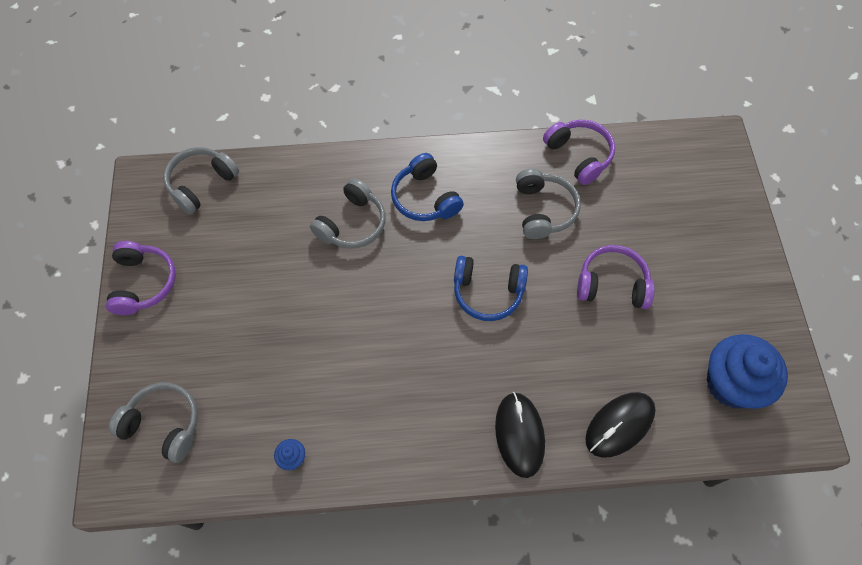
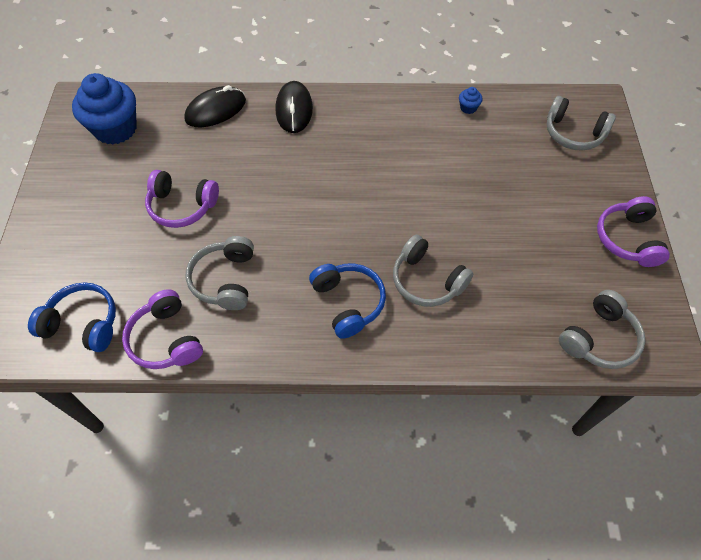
camera: 175 degrees left, 5 degrees down
(352, 224) = (427, 280): grey headphones -> grey headphones turned 90 degrees counterclockwise
(488, 292) = (299, 208): blue headphones -> blue headphones (83, 323)

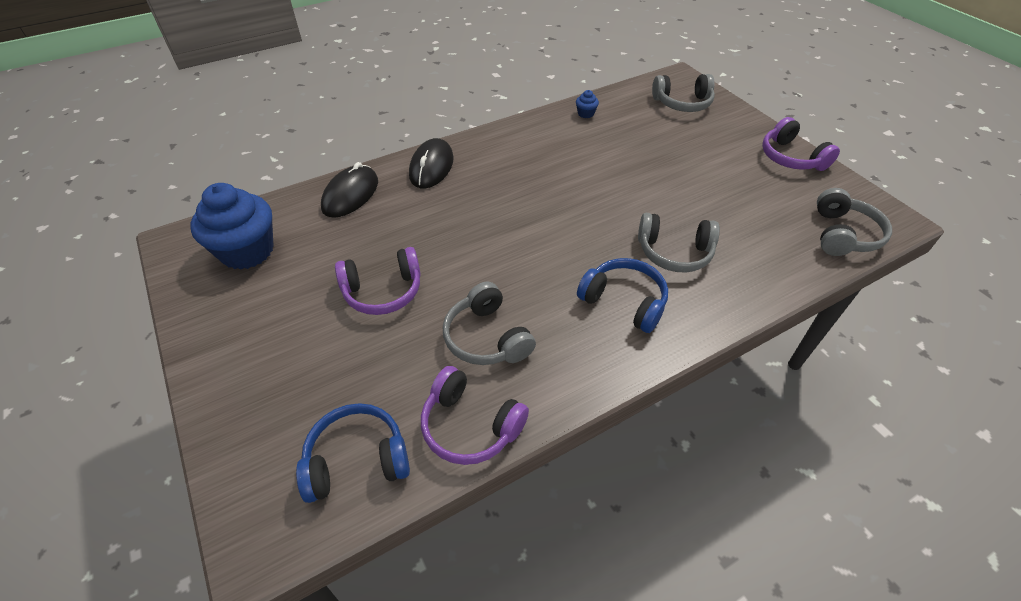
camera: 30 degrees left, 10 degrees down
(294, 109) = (431, 167): black mouse -> black mouse turned 45 degrees clockwise

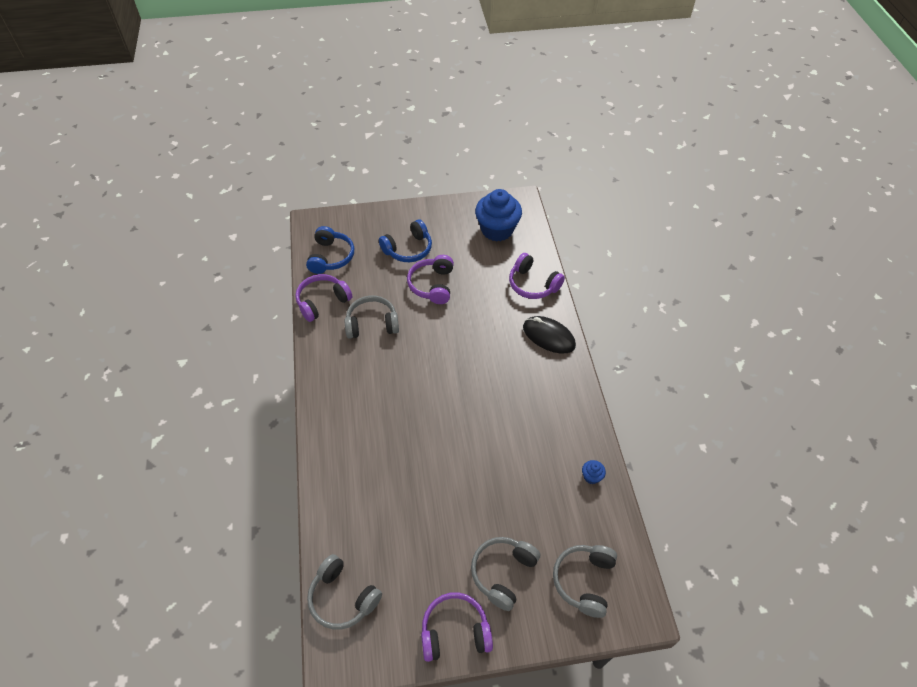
camera: 110 degrees right, 5 degrees up
(350, 195) = (533, 284): black mouse -> purple headphones
(624, 301) = (360, 403): blue headphones -> blue headphones (408, 249)
(674, 252) = (386, 456): grey headphones -> grey headphones (503, 573)

